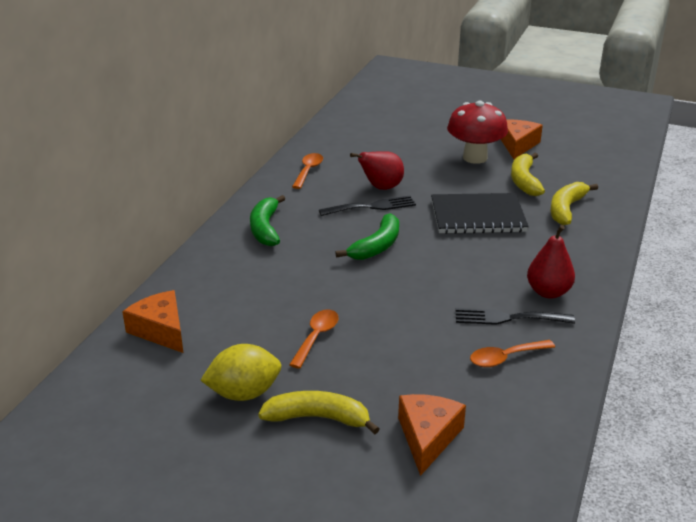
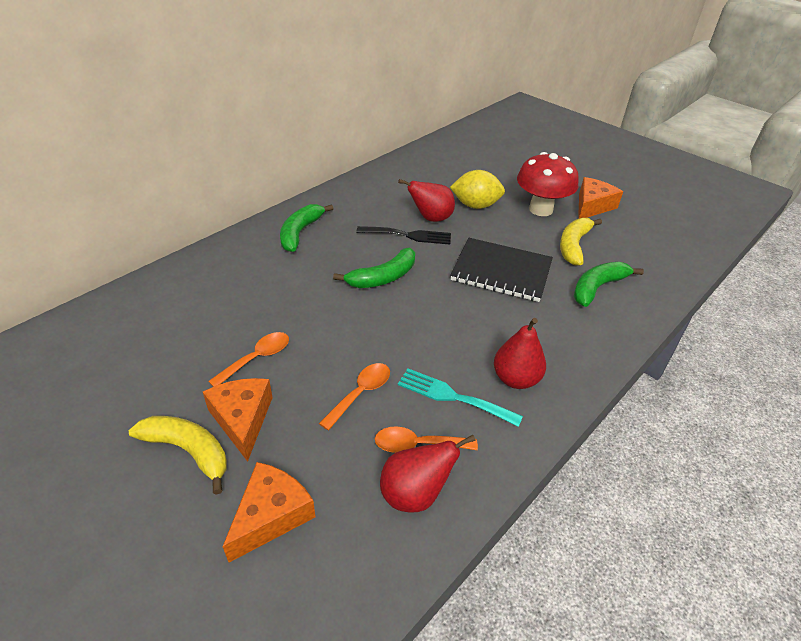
camera: 20 degrees right, 10 degrees up
(160, 330) = (136, 308): orange cheese -> orange cheese (242, 419)
(244, 393) = (148, 398): yellow lemon -> yellow lemon (475, 205)
(308, 171) = (379, 186): orange spoon -> orange spoon (360, 393)
(507, 318) = (452, 396): black fork -> turquoise fork
(529, 389) = (415, 494): none -> red pear
(566, 209) = (597, 288): yellow banana -> green banana

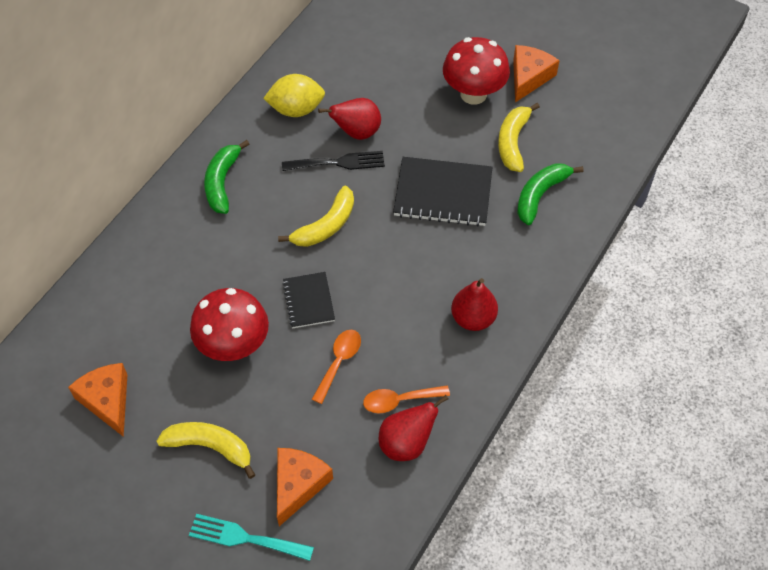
camera: 10 degrees left, 15 degrees up
(242, 419) = (244, 409): orange cheese -> orange cheese (107, 400)
(257, 358) = (234, 346): orange spoon -> red mushroom
(347, 333) = (308, 301): none -> black notebook
(383, 277) = (325, 226): green banana -> yellow banana
(452, 396) = (420, 348): turquoise fork -> turquoise fork (245, 538)
(475, 205) = (401, 102): yellow lemon -> yellow lemon (296, 109)

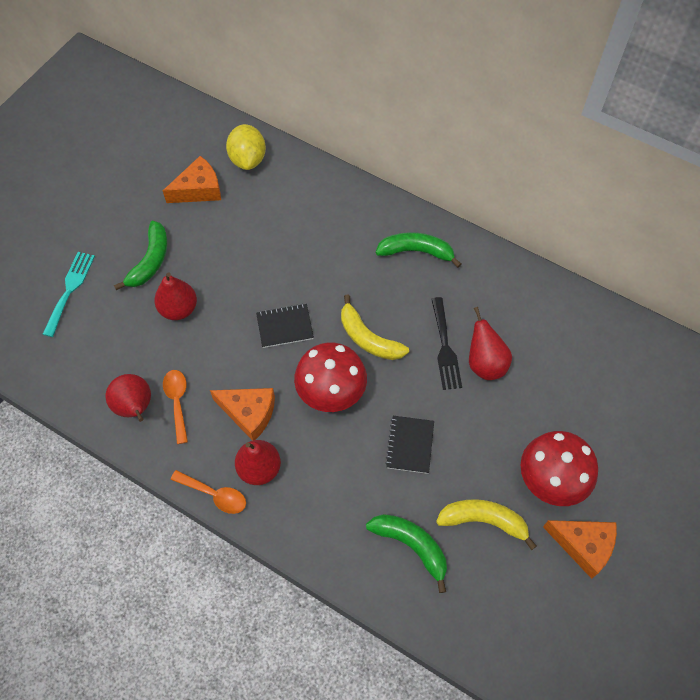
camera: 90 degrees right, 5 degrees up
(210, 447) = (150, 261): yellow banana -> green banana
(234, 346) = (242, 271): red mushroom -> red mushroom (331, 394)
(280, 409) = (178, 309): none -> red pear
(296, 109) = (510, 308): yellow lemon -> yellow lemon (248, 159)
(298, 485) = (108, 325): orange cheese -> orange cheese (249, 413)
(339, 362) = (220, 352): orange spoon -> orange spoon (215, 495)
(443, 194) = (410, 445): black notebook -> black notebook, size x0.58

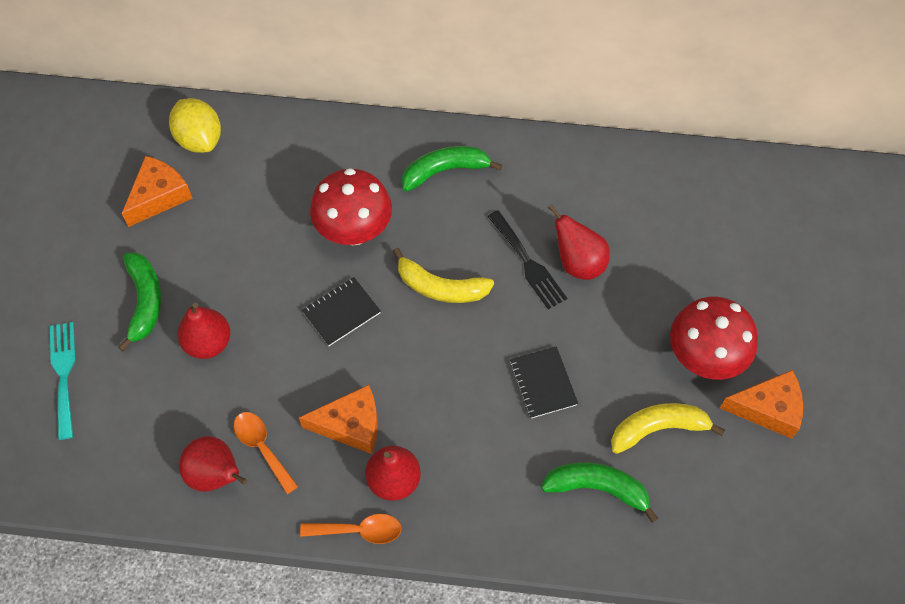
camera: 25 degrees left, 0 degrees up
(331, 394) = (431, 365): red mushroom -> red mushroom (354, 231)

